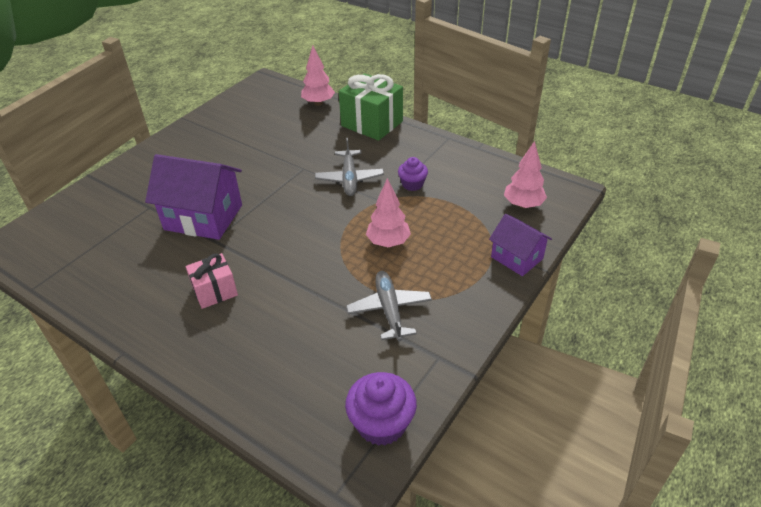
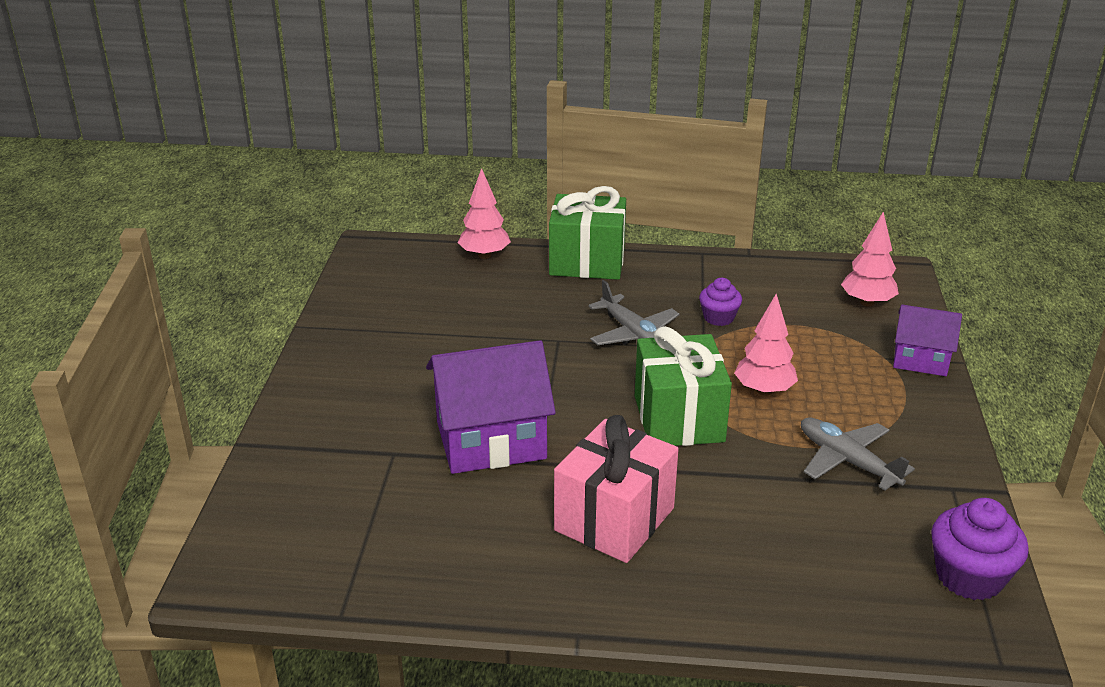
camera: 30 degrees left, 10 degrees down
(215, 291) = (614, 519): pink gift -> pink gift, size x1.69
(317, 242) = (678, 419): none -> green gift

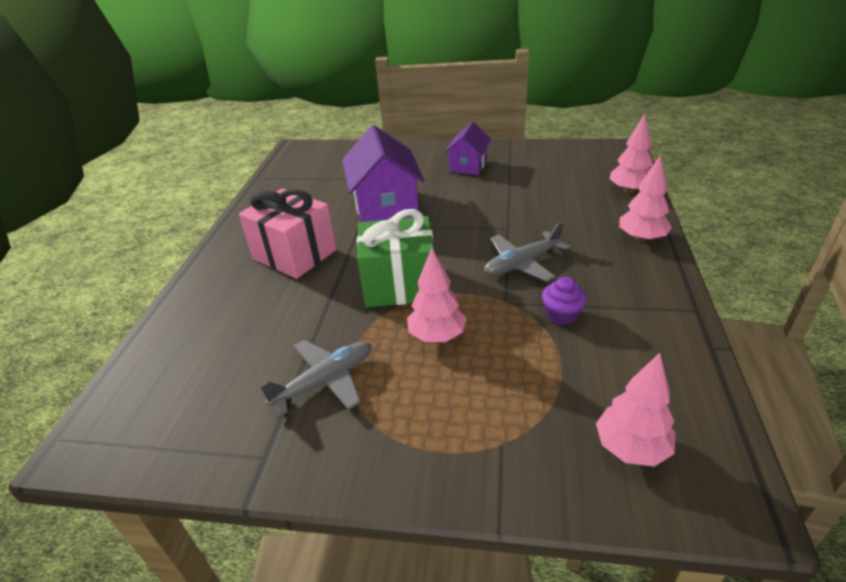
camera: 95 degrees right, 5 degrees up
(587, 262) = (641, 238): green gift -> pink tree
(920, 359) = (500, 481): purple house -> purple house (468, 166)
(969, 577) = (151, 441): purple cupcake -> none

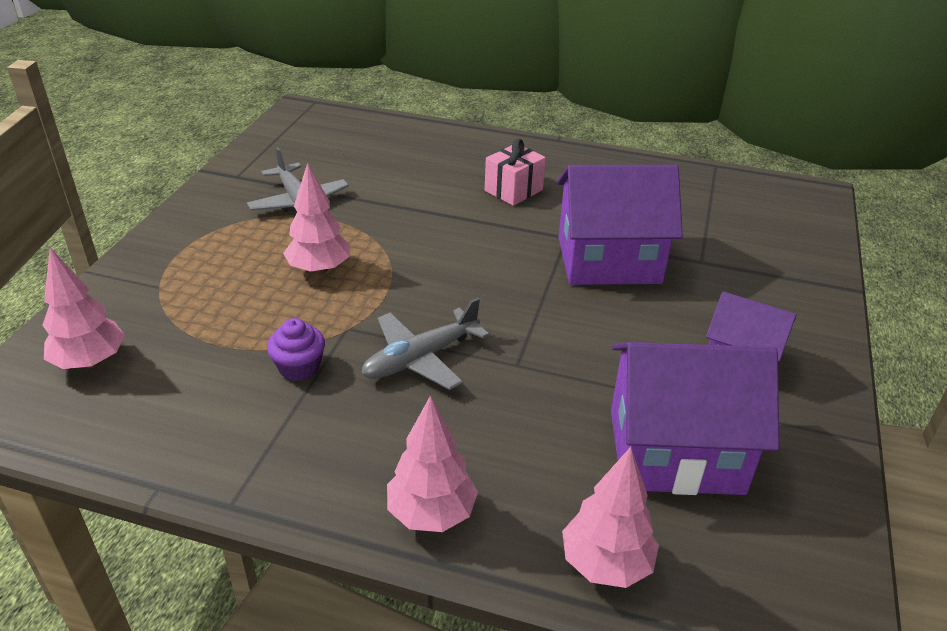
camera: 95 degrees right, 0 degrees up
(294, 254) = (513, 190): pink gift -> pink gift, size x0.59
(400, 284) = (422, 255): green gift -> none
(522, 263) = (420, 358): grey plane -> grey plane turned 105 degrees counterclockwise
(546, 179) = (675, 451): none -> purple house

